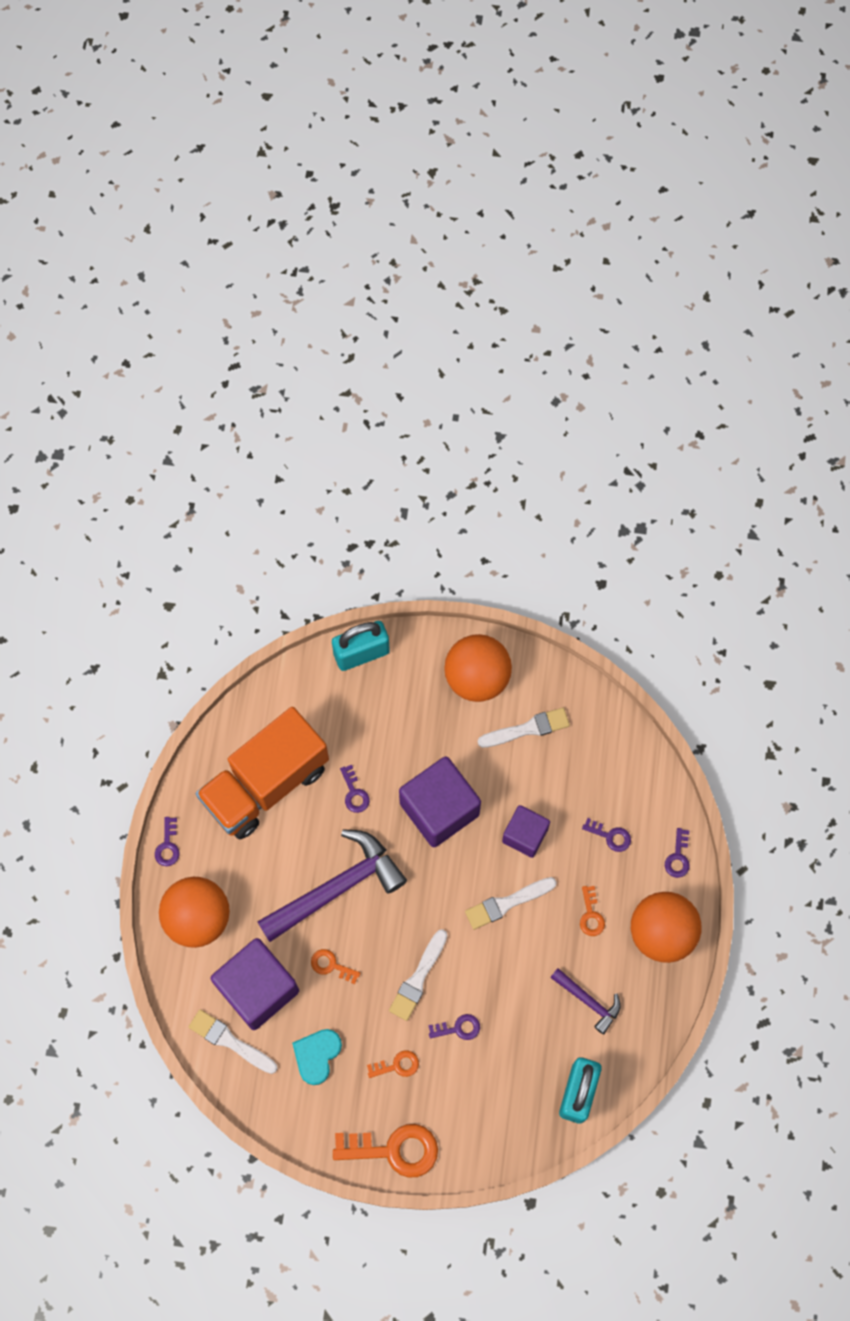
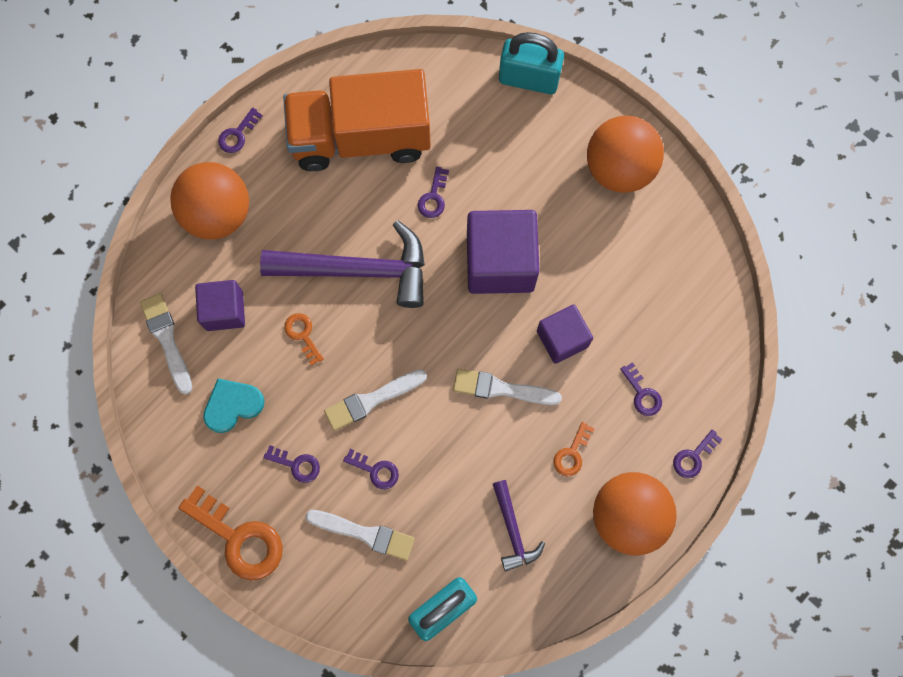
camera: 35 degrees right, 5 degrees up
(258, 988) = (224, 310): purple cube -> purple cube, size x0.60
(397, 1065) = (296, 464): orange key -> purple key
(527, 729) = (633, 244): white brush -> white brush (365, 534)

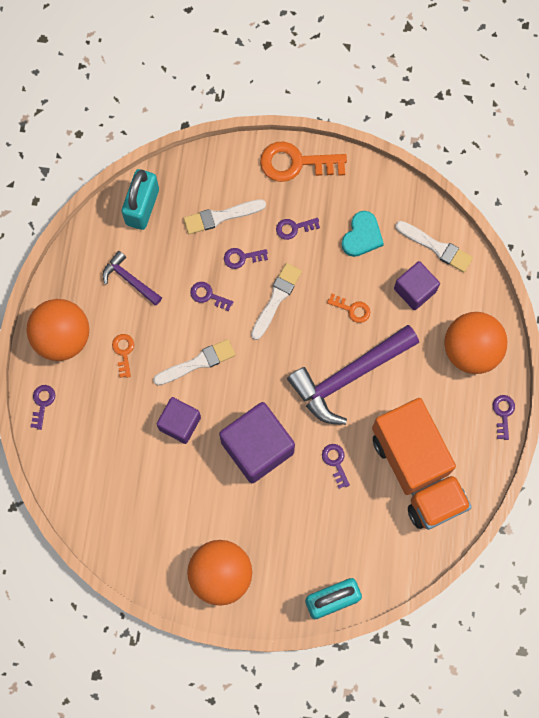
camera: 145 degrees right, 0 degrees up
(361, 137) = (417, 471): orange truck -> orange truck turned 105 degrees clockwise
(642, 394) = (102, 422): purple key -> purple key (208, 295)

